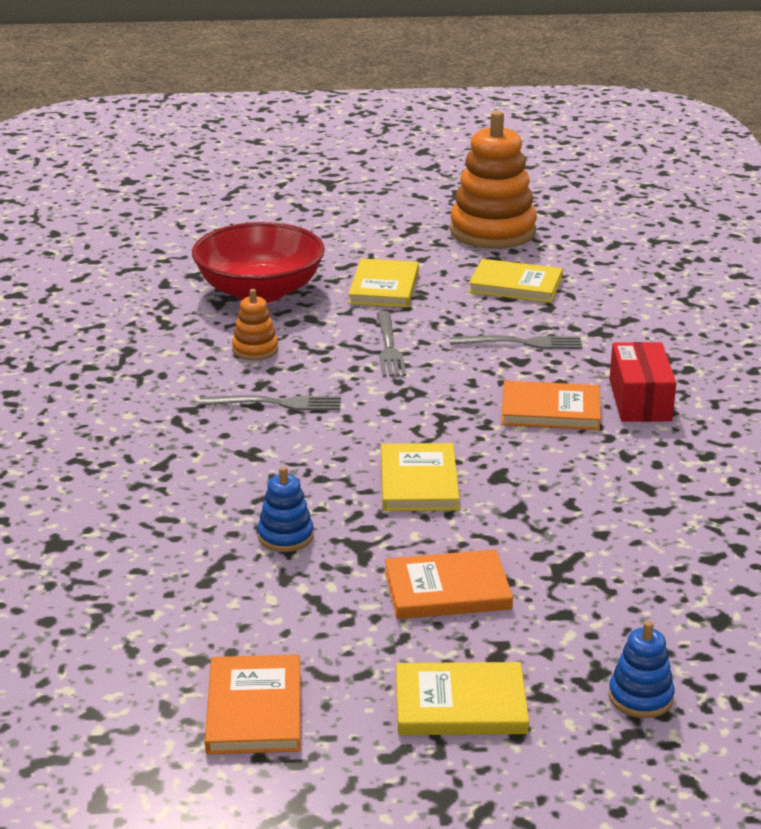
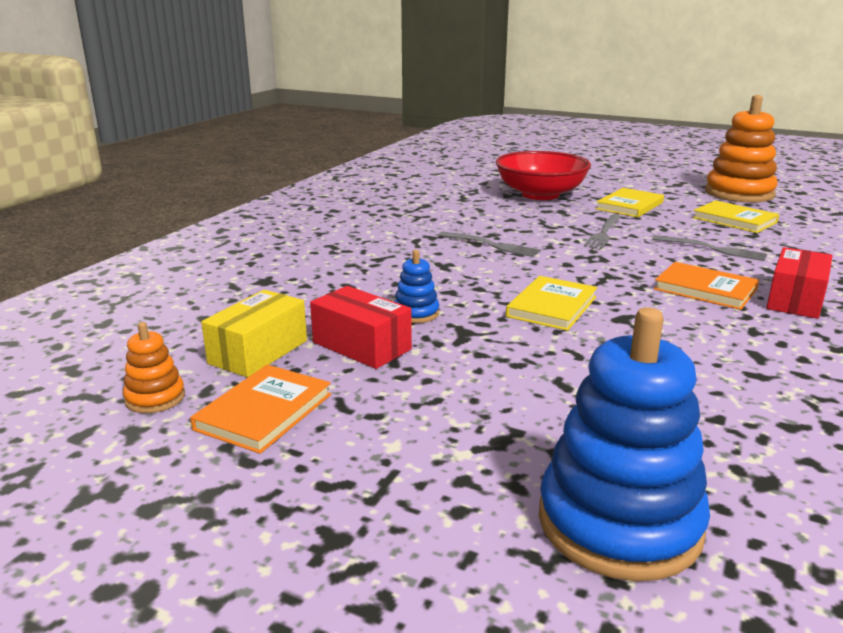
camera: 30 degrees right, 5 degrees down
(167, 644) = (258, 352): none -> yellow box
(255, 350) = (507, 218): orange stacking toy -> orange stacking toy (155, 398)
(270, 598) = (361, 346): none -> red box
(447, 590) = (506, 378): orange book -> none
(460, 704) = (431, 466): yellow book -> none
(640, 697) = (619, 523): blue stacking toy -> blue stacking toy, size x2.17

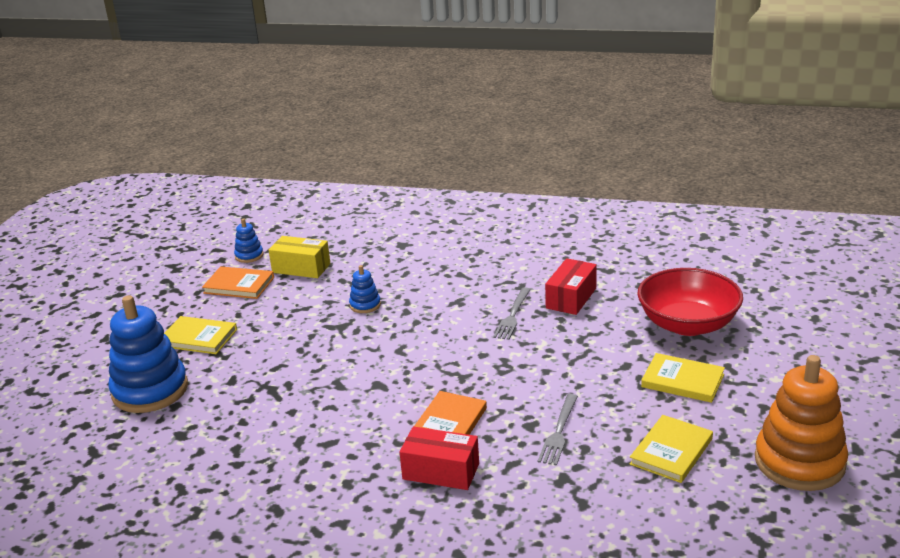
camera: 80 degrees right, 5 degrees up
(155, 398) = (249, 256): orange stacking toy -> blue stacking toy
(361, 346) = (314, 296): red box -> red box (571, 298)
(552, 306) = (391, 354): yellow book -> yellow book (198, 338)
(603, 233) = (575, 368): grey fork -> none

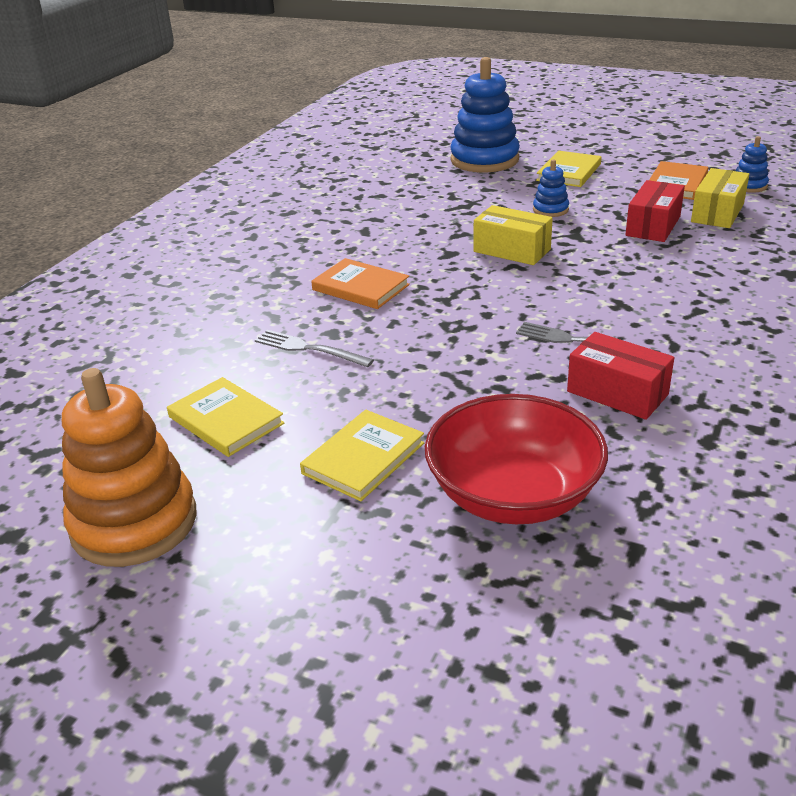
camera: 100 degrees right, 5 degrees up
(365, 305) = (621, 248): blue stacking toy -> blue stacking toy (550, 210)
(371, 353) = (512, 250): none -> yellow box
(441, 471) = (288, 280): red box -> red box (653, 226)

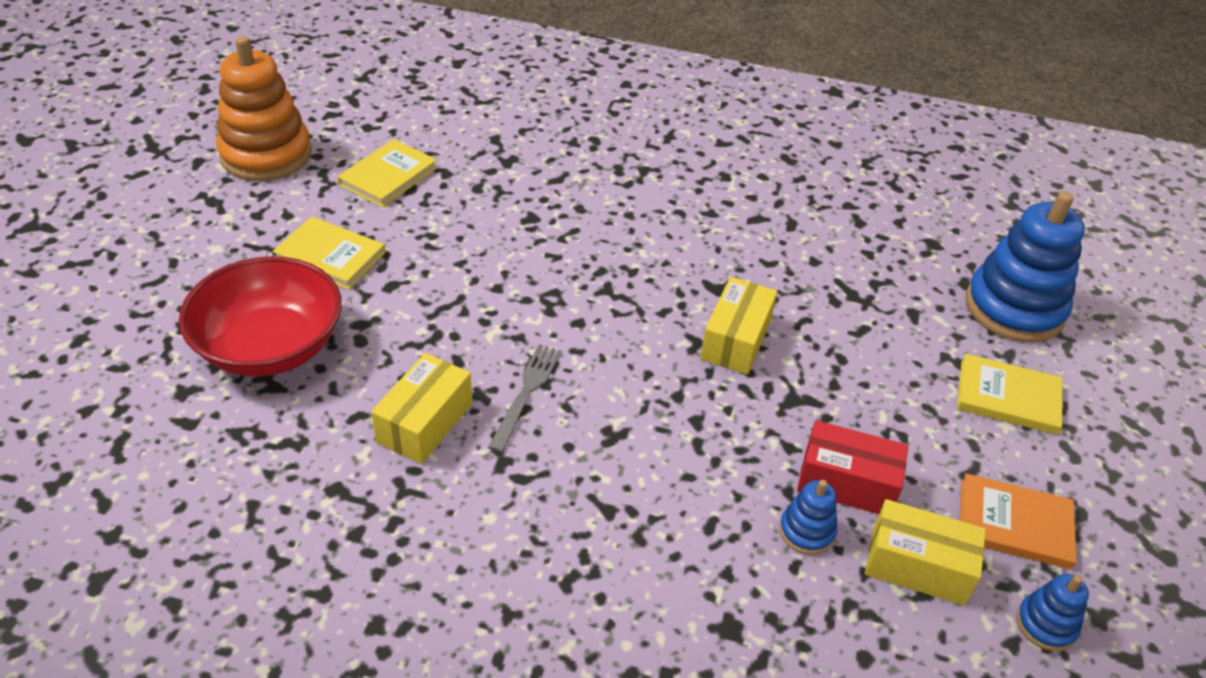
camera: 75 degrees right, 10 degrees up
(309, 349) = (500, 207): grey fork -> none
(360, 287) = (623, 228): orange book -> none
(550, 210) = (867, 376): blue stacking toy -> blue stacking toy (806, 531)
(617, 393) = (424, 423): red box -> yellow box

